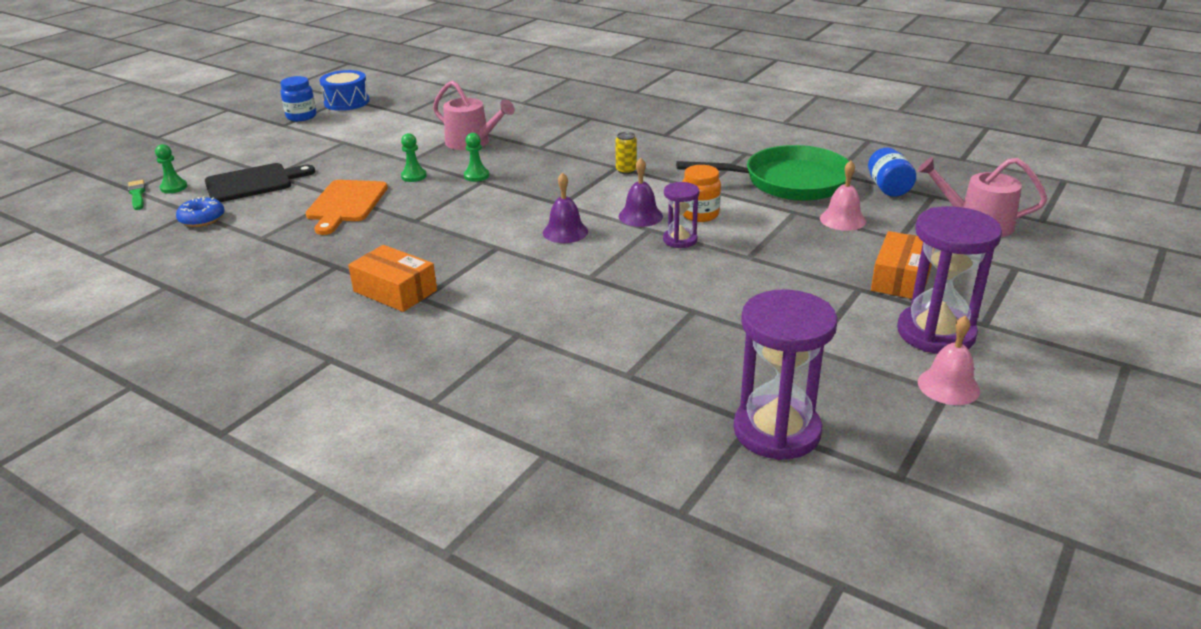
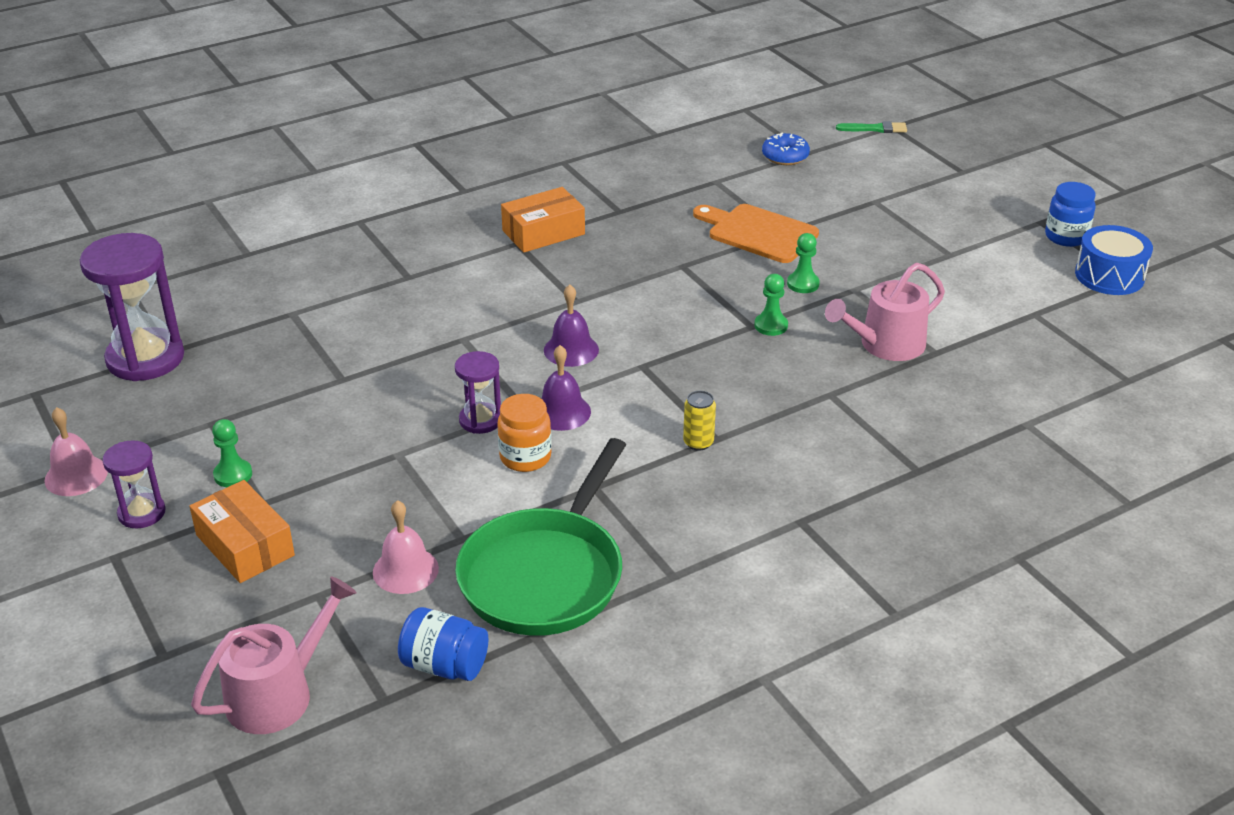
camera: 115 degrees right, 5 degrees up
(174, 187) = (879, 147): green pawn -> green pawn (233, 475)
(253, 183) = (859, 188): black cutting board -> none
(935, 333) = (142, 513): purple hourglass -> purple hourglass, size x0.54

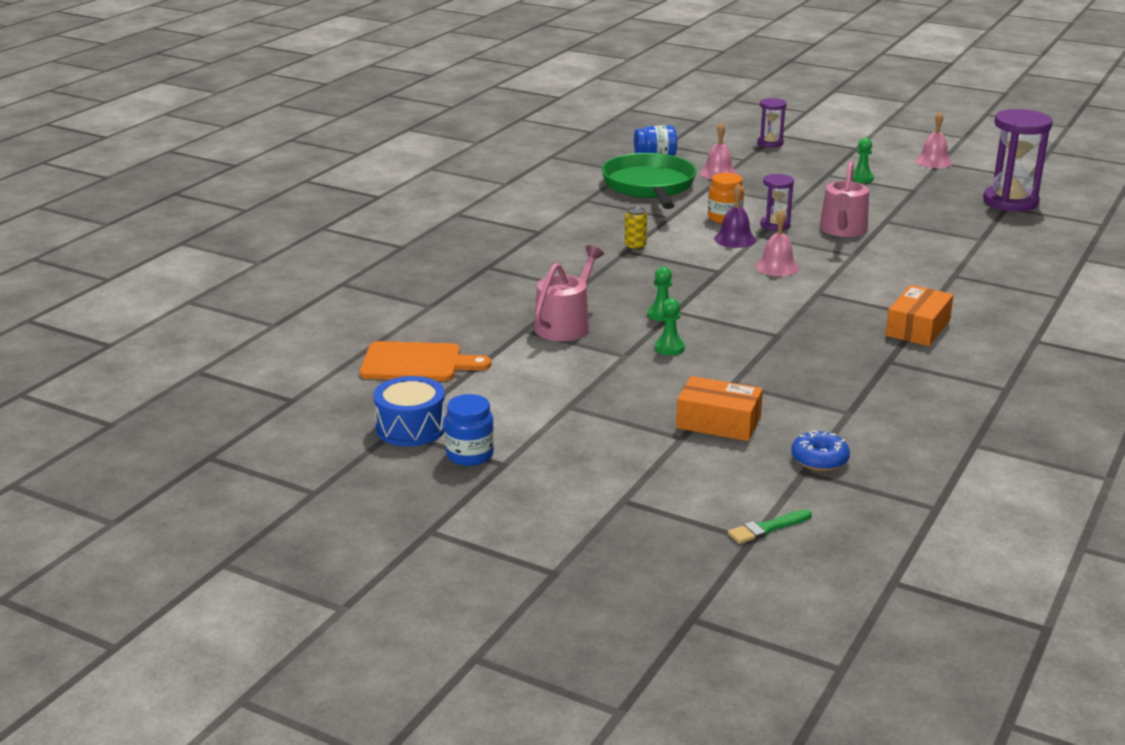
camera: 150 degrees right, 10 degrees down
(142, 513) = (875, 160): purple hourglass -> purple hourglass (770, 143)
(245, 545) = (806, 163): orange box -> orange box (718, 422)
(278, 694) = (712, 137): pink watering can -> pink watering can (842, 230)
(571, 350) = (777, 267): purple bell -> pink bell
(758, 233) = (751, 377): orange cutting board -> orange cutting board (417, 363)

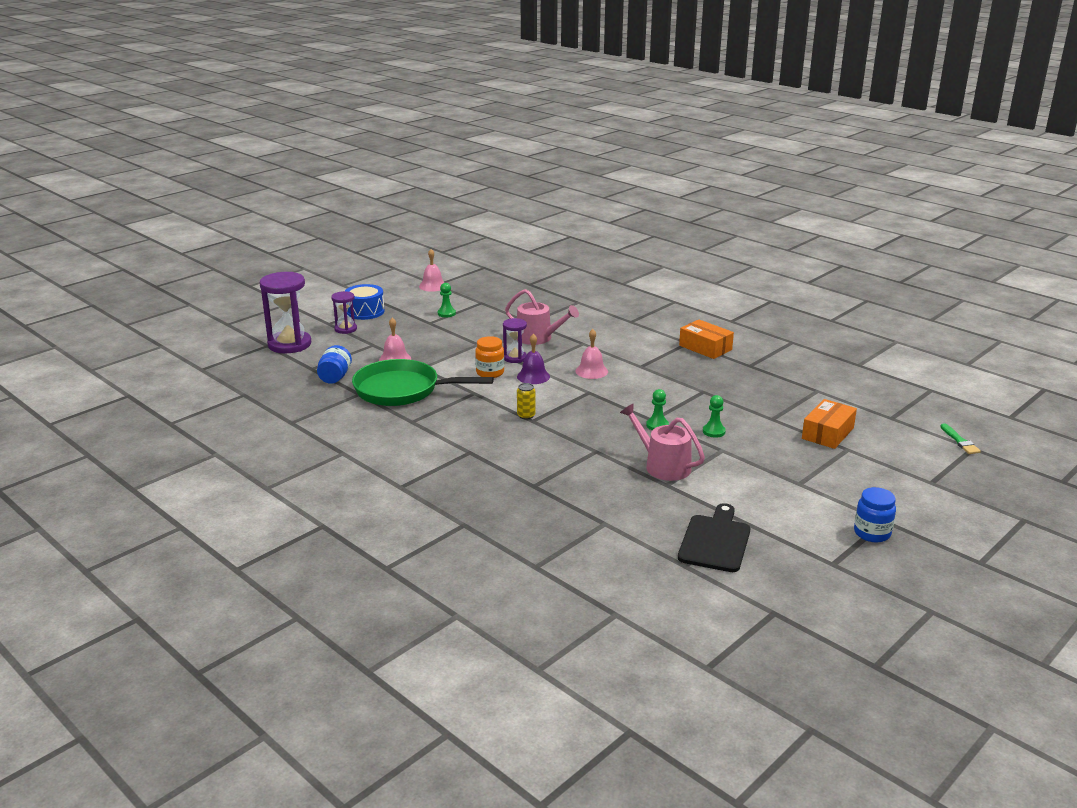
camera: 75 degrees left, 0 degrees up
(411, 428) = (828, 555): blue drum -> blue drum (365, 311)
(417, 363) = (715, 541): orange cutting board -> black cutting board
(819, 459) = (877, 410): blue donut -> none
(1010, 202) = (521, 281): purple hourglass -> purple hourglass (289, 344)

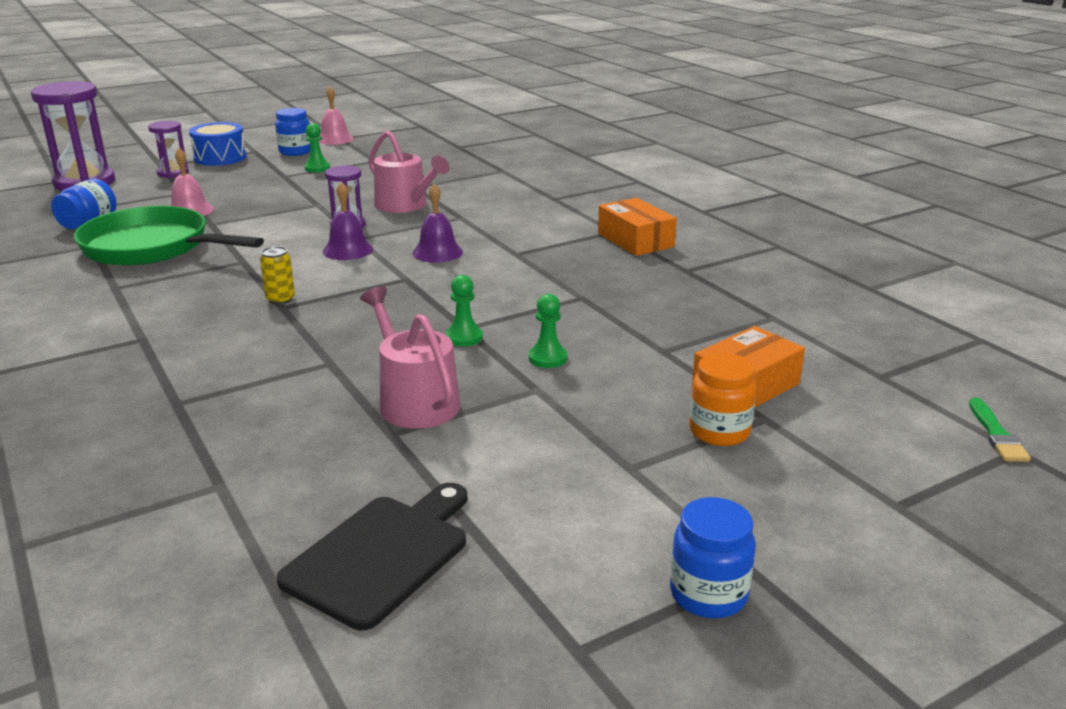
camera: 15 degrees right, 0 degrees up
(415, 301) = (295, 152): none -> blue jar
(490, 373) = (293, 239): orange jar -> orange jar (719, 431)
(591, 371) = (437, 252): pink bell -> purple bell

